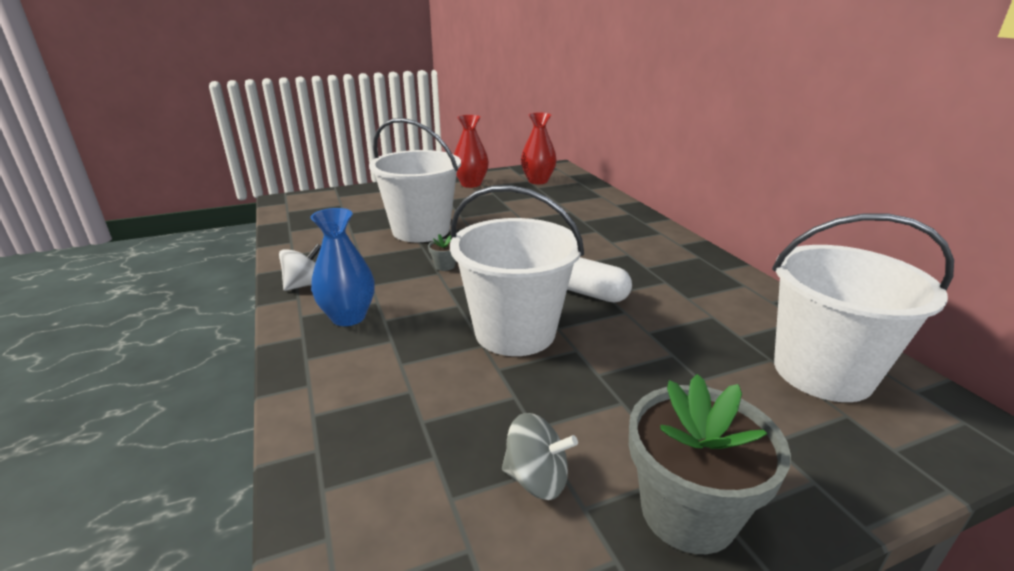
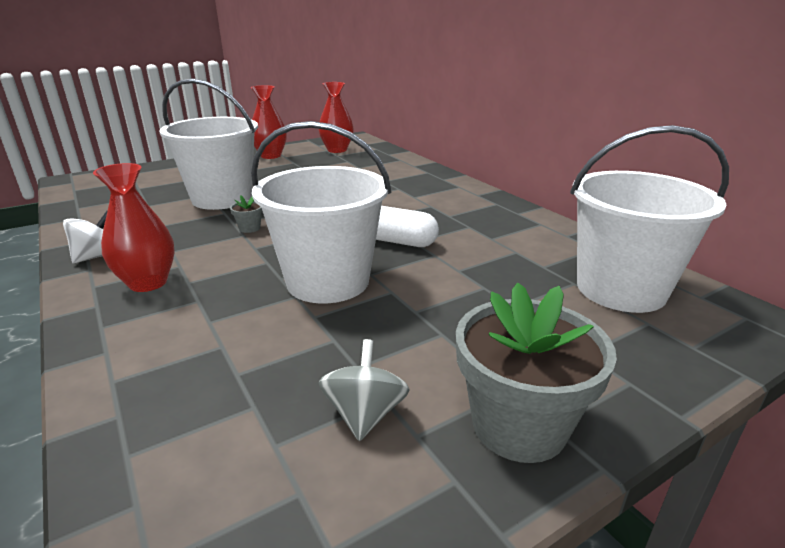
camera: 10 degrees left, 0 degrees up
(348, 317) = (148, 283): blue vase -> red vase
(537, 479) = (365, 414): grey spinning top -> grey spinning top turned 90 degrees counterclockwise

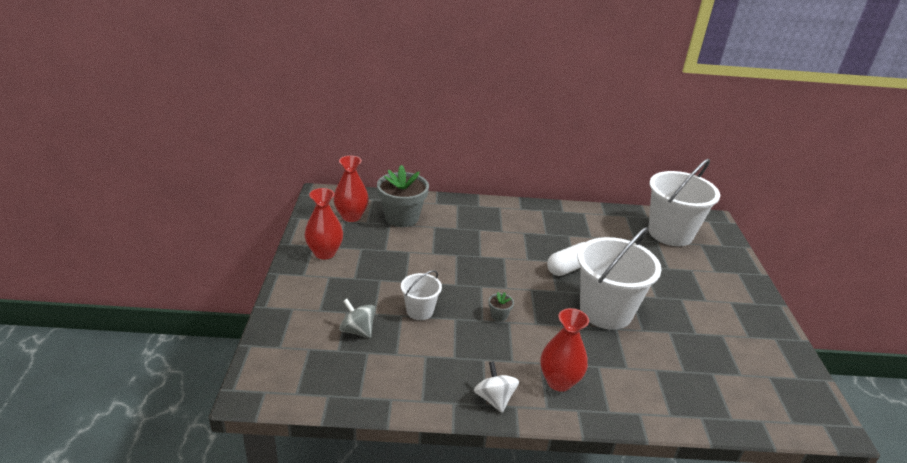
camera: 60 degrees left, 5 degrees up
(222, 198) = (420, 311): white bucket -> white bucket, size x0.50
(365, 414) = (730, 344): grey spinning top -> grey spinning top (357, 330)
(519, 425) = (752, 310): grey flower pot -> grey flower pot (402, 217)

